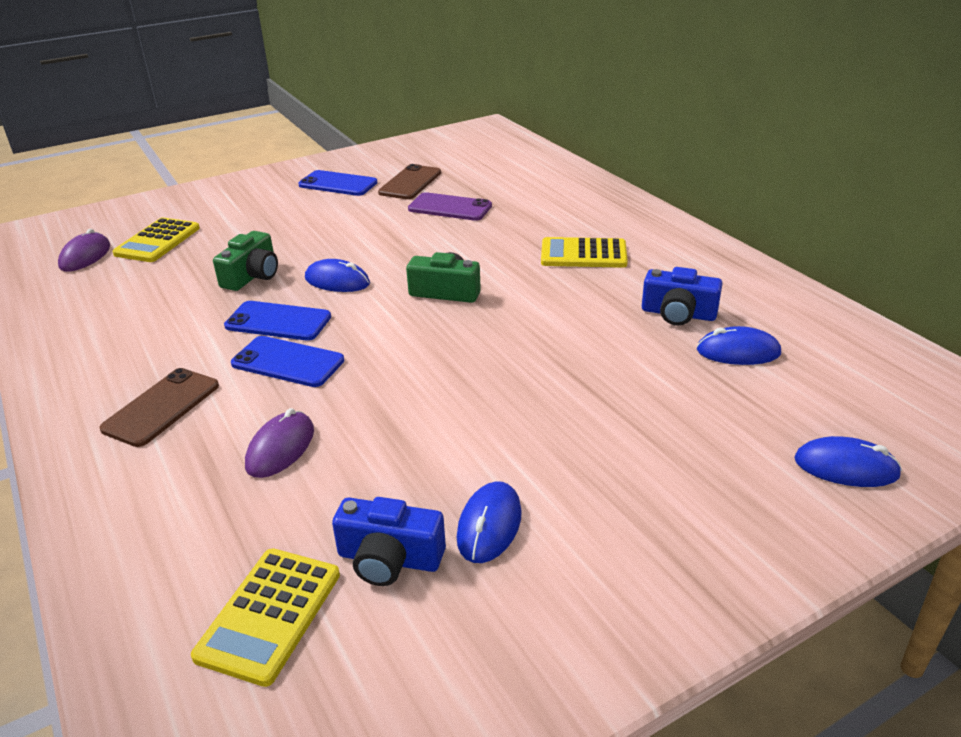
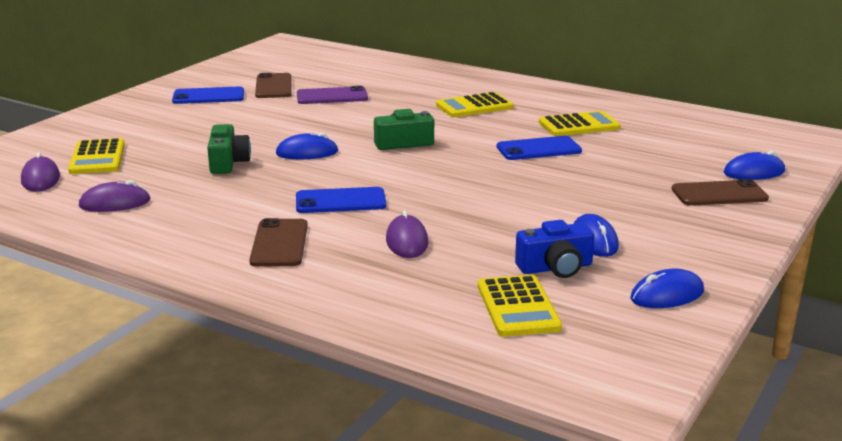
camera: 30 degrees left, 10 degrees down
(100, 304) = (115, 203): none -> purple mouse
(278, 321) = (295, 183): blue phone -> blue phone (538, 149)
(678, 314) = (579, 125): blue camera -> yellow calculator
(738, 352) = (638, 136): blue mouse -> blue mouse (667, 295)
(750, 495) = (719, 194): none -> brown phone

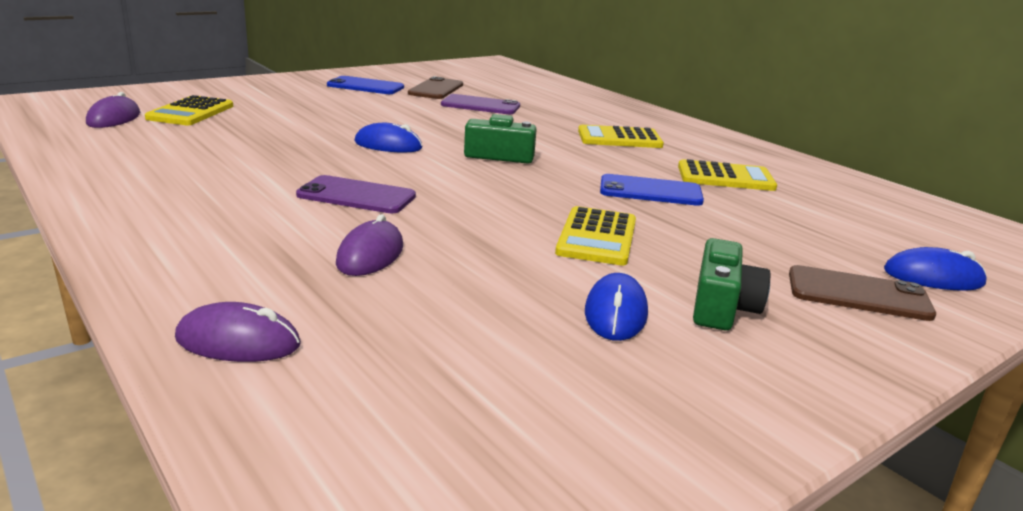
camera: 20 degrees right, 0 degrees up
(115, 203) = (138, 150): purple mouse -> purple mouse (238, 342)
(228, 162) = (299, 138): green camera -> green camera (722, 307)
(279, 243) = (228, 223): brown phone -> none
(340, 201) = (356, 196): blue phone -> purple phone
(517, 307) = (403, 381): yellow calculator -> yellow calculator (597, 237)
(555, 268) = (521, 337): blue camera -> none
(667, 295) = (652, 428): blue mouse -> none

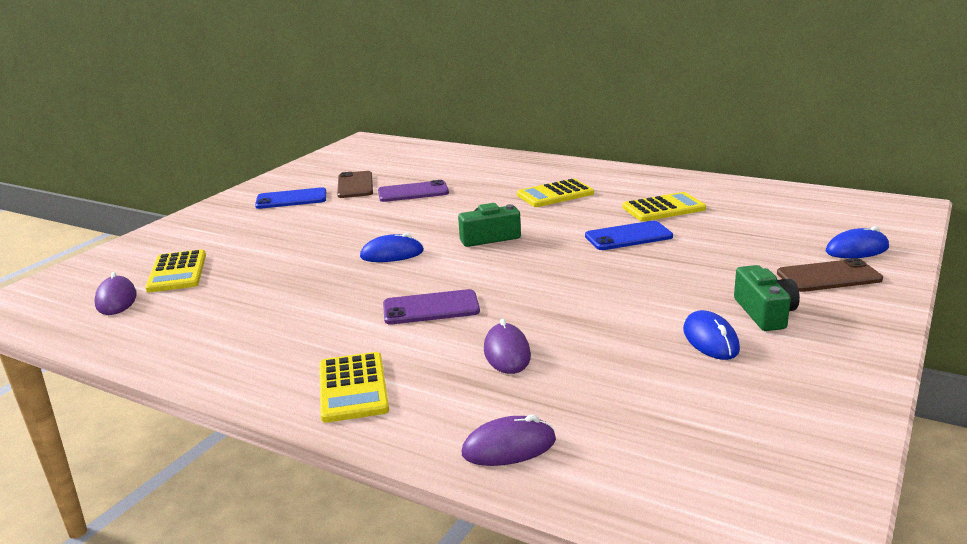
camera: 20 degrees left, 0 degrees up
(597, 237) = (636, 287): yellow calculator -> yellow calculator (352, 388)

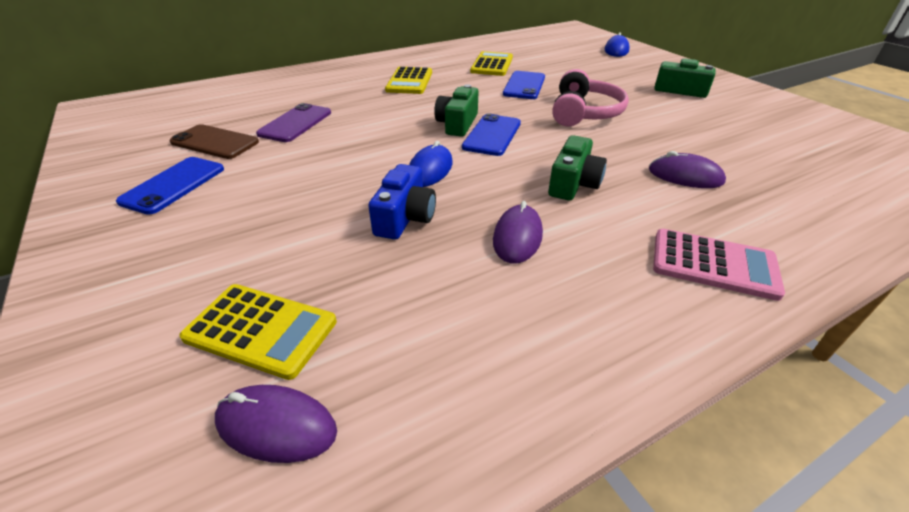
camera: 60 degrees left, 15 degrees up
(316, 268) = (405, 217): none -> blue camera
(352, 388) = (713, 264): yellow calculator -> pink calculator
(431, 308) = (573, 183): purple phone -> green camera
(484, 256) = (492, 135): none -> blue phone
(509, 447) = (843, 217): purple mouse -> purple mouse (517, 237)
(598, 278) = (584, 113): none -> pink headphones
(710, 340) = (707, 112): blue mouse -> none
(828, 276) = (645, 65): brown phone -> none

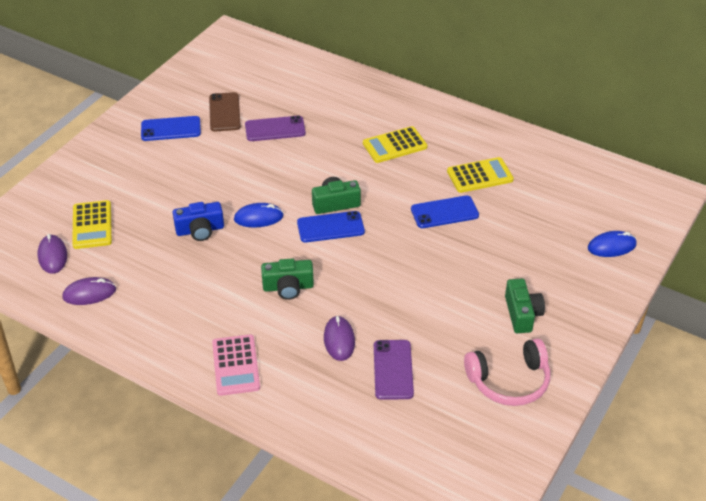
camera: 60 degrees right, 5 degrees up
(517, 237) = (210, 280): purple mouse -> purple mouse (89, 293)
(584, 113) = (413, 264): pink headphones -> pink headphones (509, 381)
(744, 159) = (393, 369): none -> purple phone

